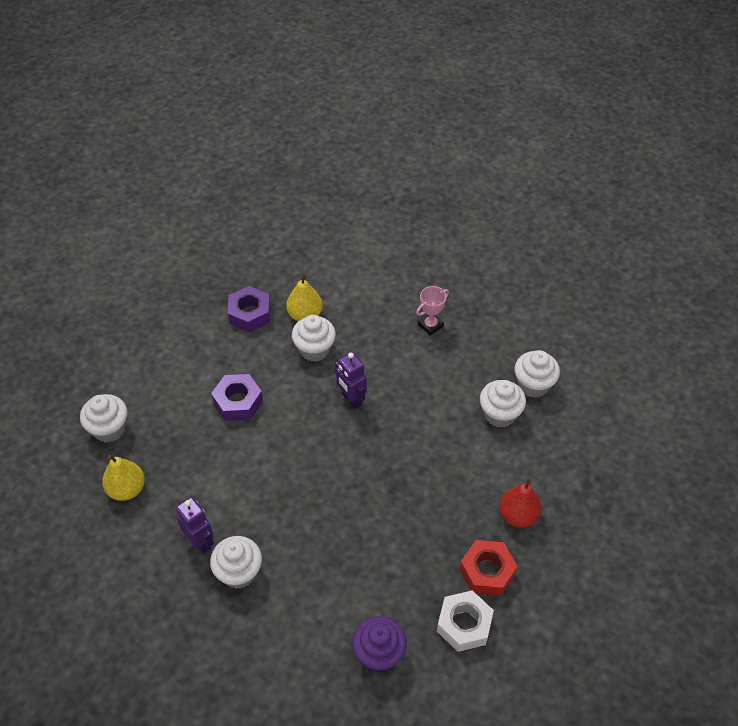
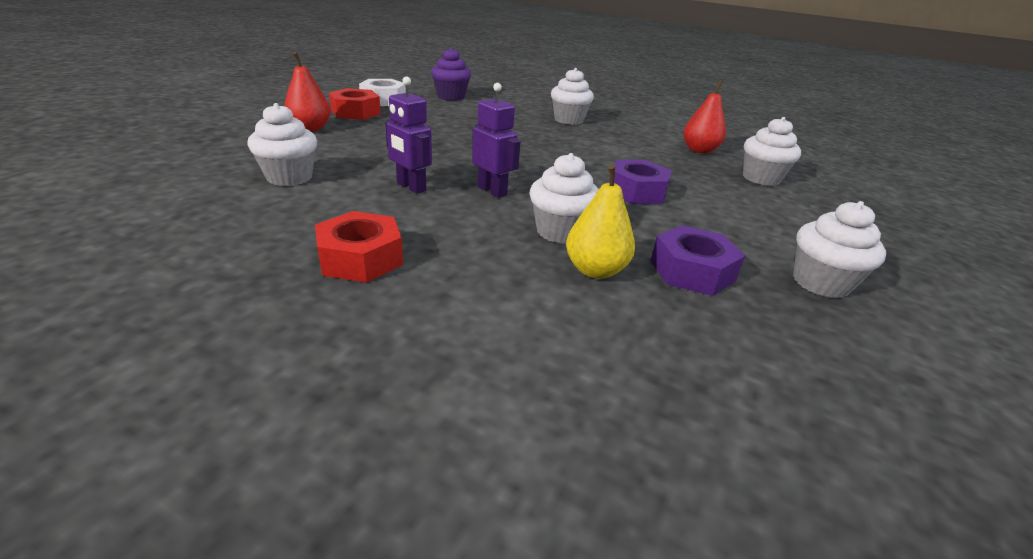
camera: 170 degrees right, 20 degrees down
(127, 489) = (699, 150): yellow pear -> red pear
(200, 541) = (610, 130): purple robot -> purple robot (411, 187)
(430, 325) = (361, 258): pink trophy -> red nut
(533, 385) = (217, 197): white cupcake -> white cupcake (820, 283)

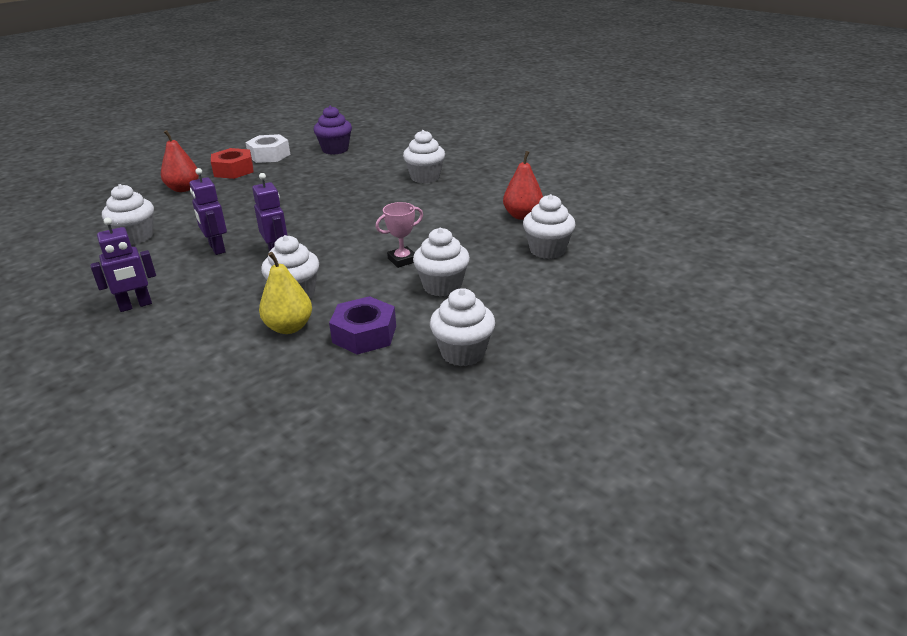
camera: 20 degrees right, 0 degrees up
(361, 258) = (135, 306): red nut -> purple robot
(636, 191) = (402, 260): purple nut -> pink trophy
(709, 215) = (442, 286): none -> white cupcake

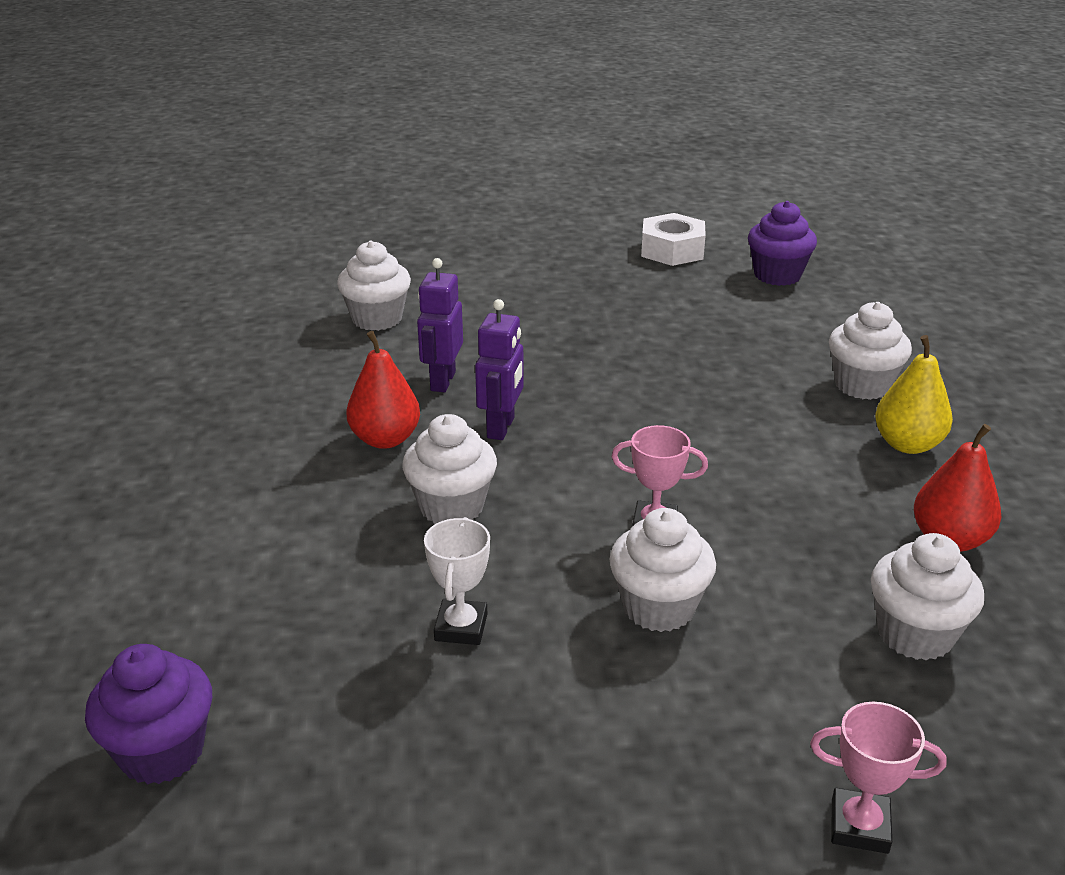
camera: 40 degrees right, 0 degrees up
(135, 306) = (269, 425): purple robot -> none
(183, 189) = (506, 265): red pear -> red pear (385, 439)
(233, 170) = (598, 258): red nut -> none
(278, 455) = (162, 752): none -> purple cupcake
(289, 327) = (386, 557): yellow pear -> yellow pear (907, 444)
(364, 334) = (461, 627): purple nut -> white trophy
(463, 353) = (552, 749): white cupcake -> none
(600, 315) = (859, 826): none -> pink trophy

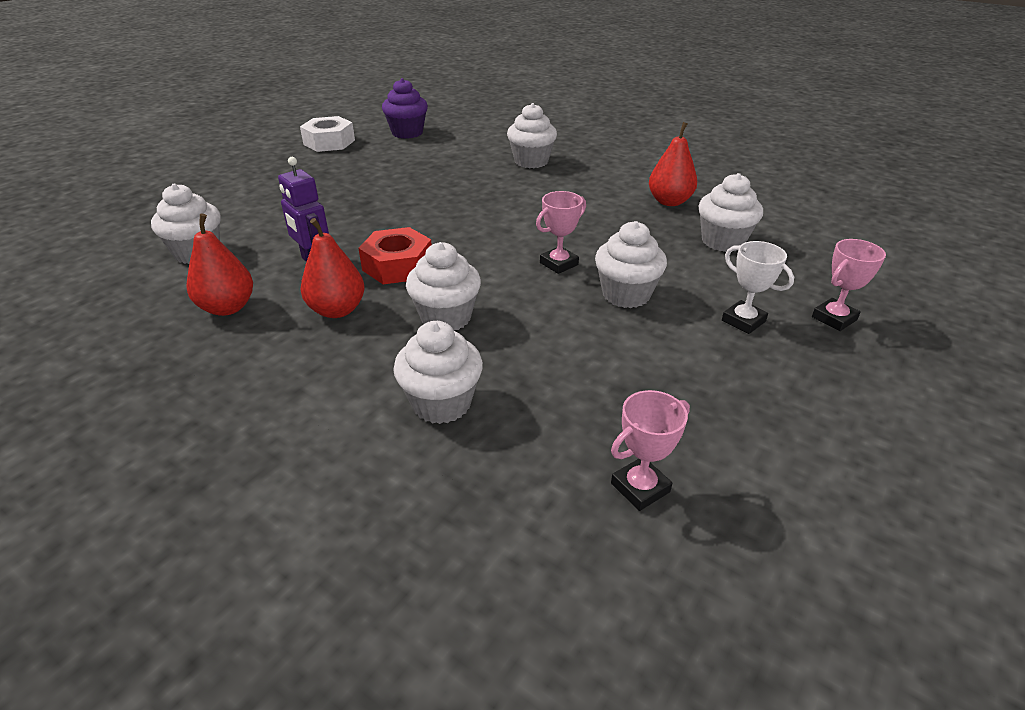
camera: 50 degrees left, 5 degrees up
(162, 752) = (538, 564): purple cupcake -> none
(317, 578) = (441, 403): none -> white cupcake
(320, 384) = (227, 307): none -> red pear
(322, 775) = (640, 487): none -> pink trophy
(461, 627) = (563, 367): white trophy -> white trophy (743, 321)
(501, 428) = (397, 266): purple robot -> red nut
(907, 444) = (591, 175): yellow pear -> none

